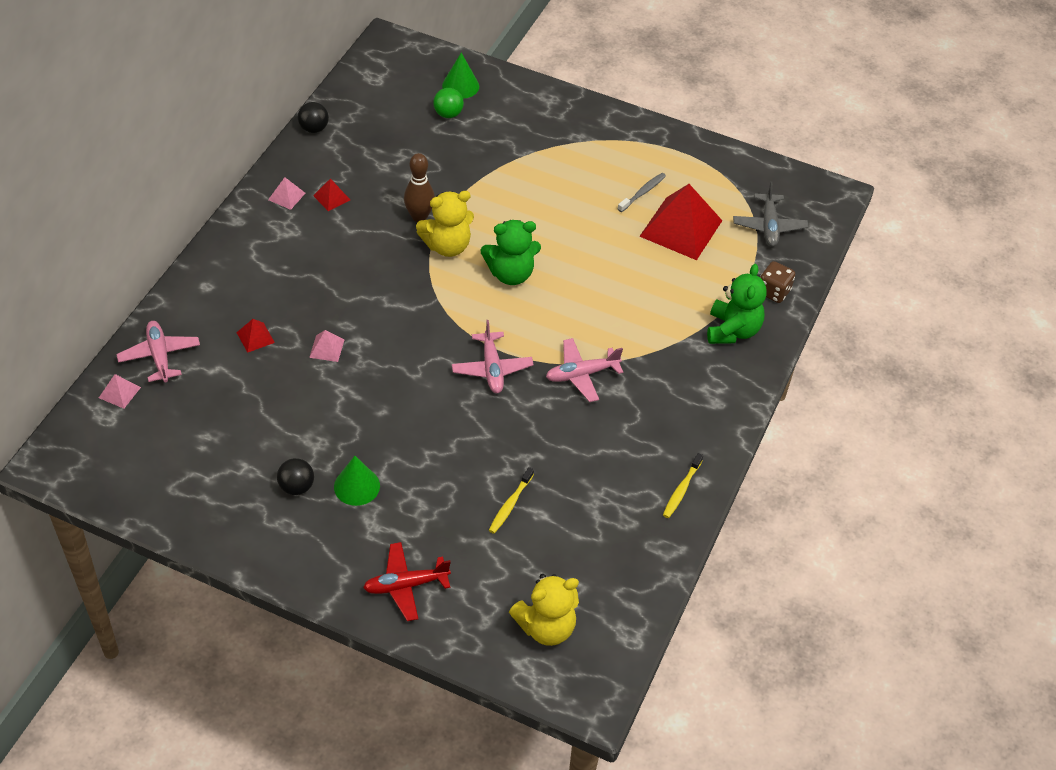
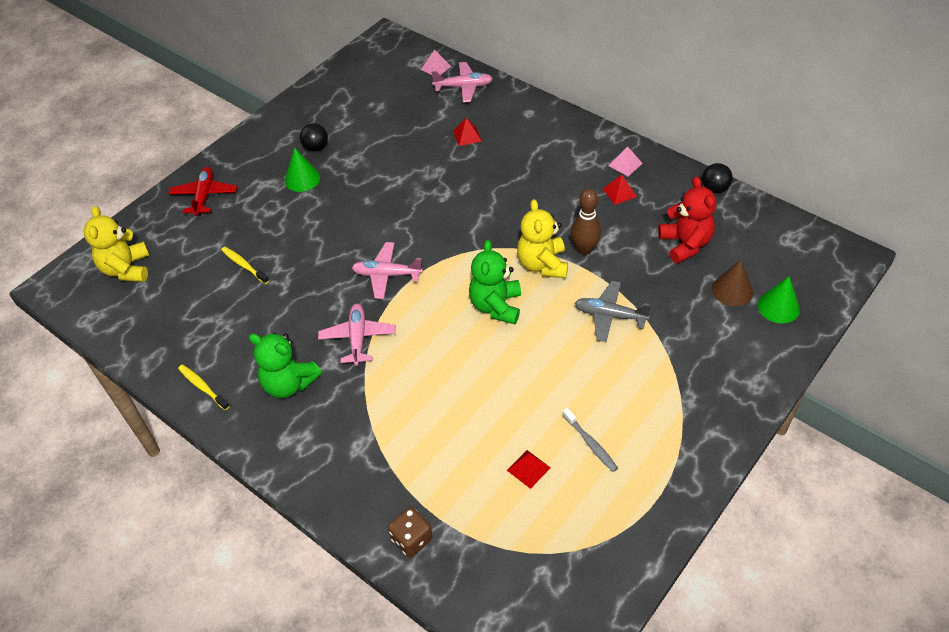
camera: 110 degrees right, 0 degrees up
(326, 348) = (443, 174): pink pyramid -> none
(396, 146) = (685, 244): none -> red teddy bear
(448, 114) = (732, 290): green ball -> brown cone
(681, 228) = (528, 469): red pyramid -> red pyramid, size x0.43
(732, 330) = (370, 481): green teddy bear -> green teddy bear (289, 383)
(769, 226) = (514, 566): grey plane -> grey plane (610, 316)

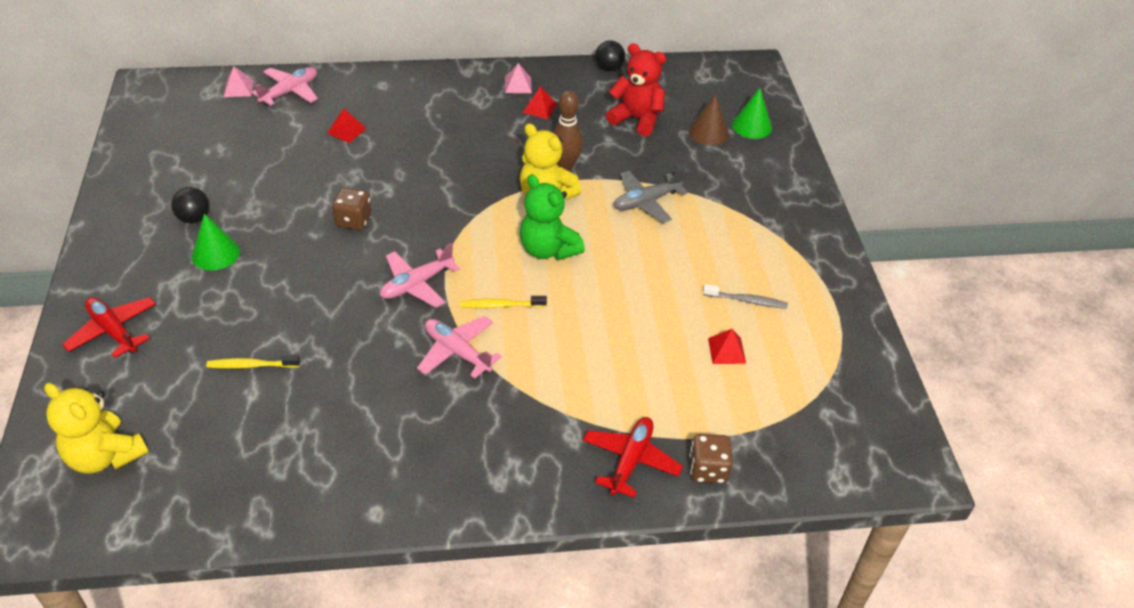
camera: 50 degrees left, 5 degrees down
(202, 387) = (352, 499): yellow toothbrush -> yellow toothbrush (501, 305)
(289, 383) = (439, 433): green teddy bear -> none
(372, 492) = (630, 461): none -> red plane
(400, 205) = (353, 221): none -> brown dice

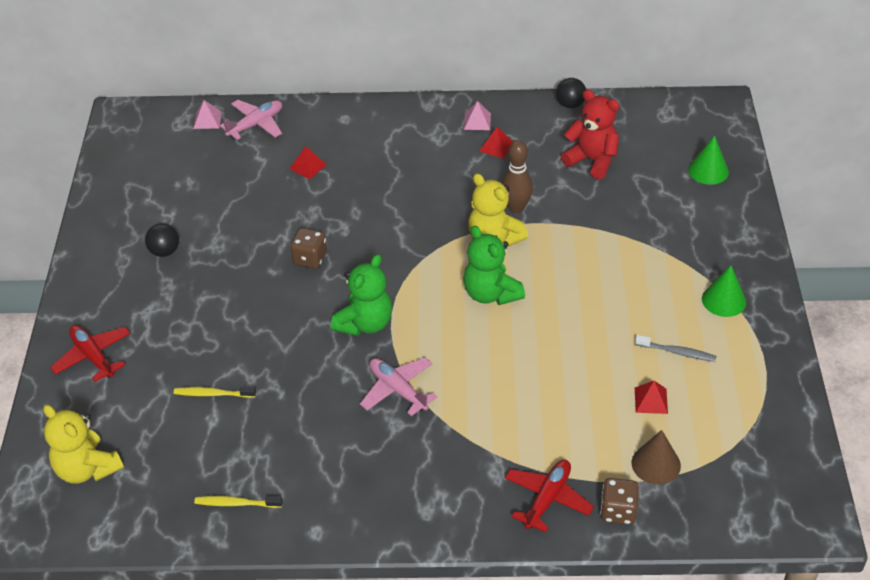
camera: 10 degrees right, 0 degrees up
(215, 253) = (183, 286): green cone -> green cone (724, 300)
(417, 284) = (365, 323): pink plane -> green teddy bear
(501, 305) = (442, 347): yellow toothbrush -> yellow toothbrush (236, 503)
(646, 202) = (591, 248): grey plane -> none
(708, 132) = (663, 177): brown cone -> brown cone (656, 464)

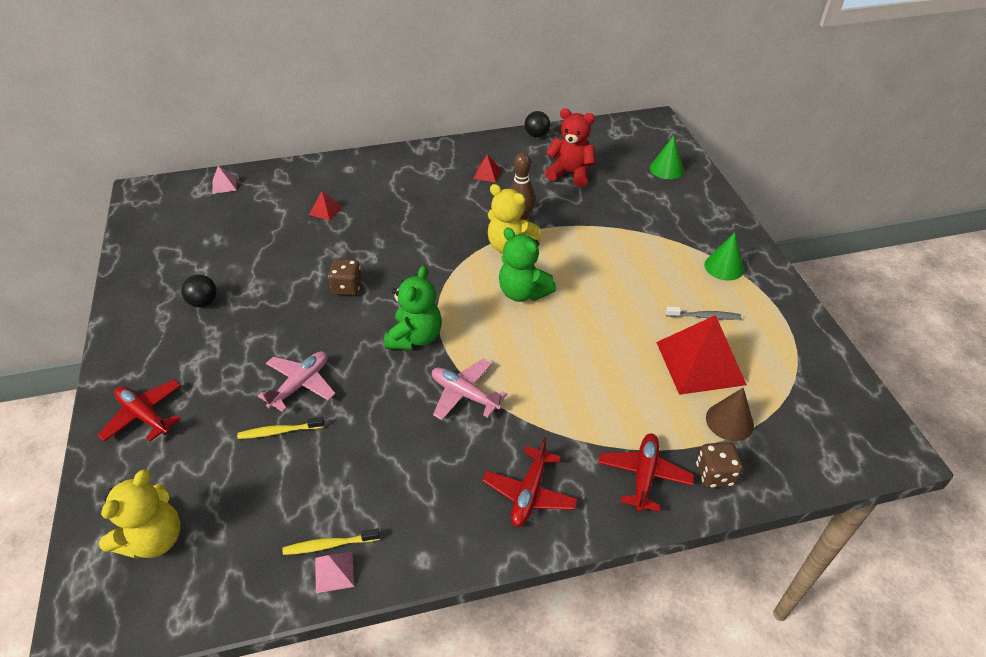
camera: 15 degrees left, 0 degrees up
(87, 469) = (154, 539): yellow teddy bear -> yellow teddy bear turned 90 degrees counterclockwise
(256, 125) = (270, 183): pink plane -> pink plane (300, 385)
(431, 494) = (529, 493): none -> red plane
(477, 121) = (464, 156): pink pyramid -> pink pyramid (334, 572)
(651, 400) = (700, 363): red pyramid -> red pyramid, size x2.31

